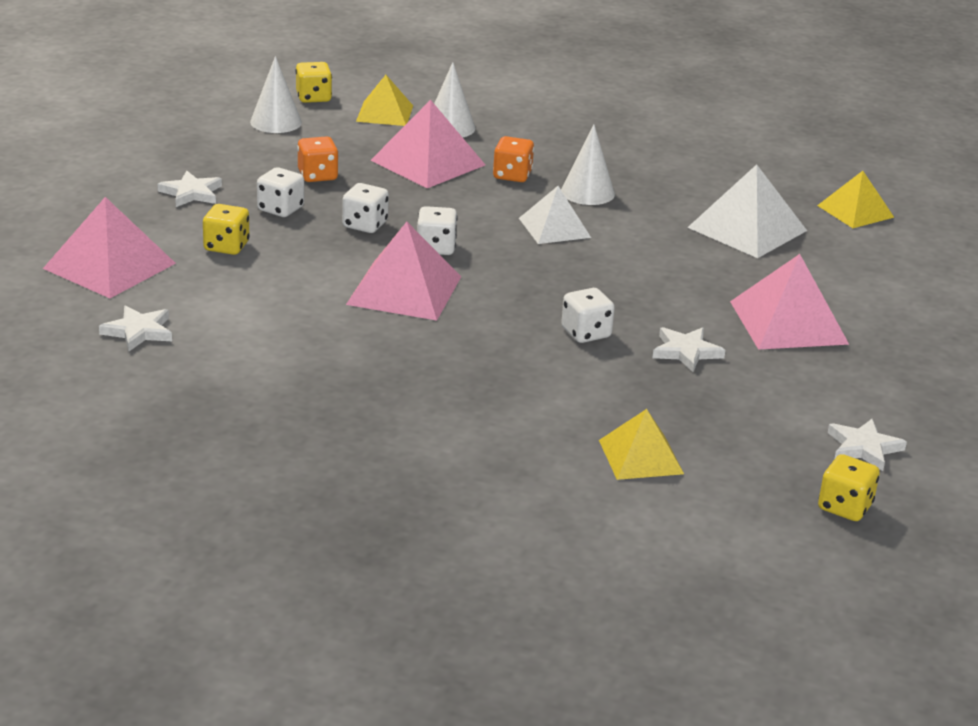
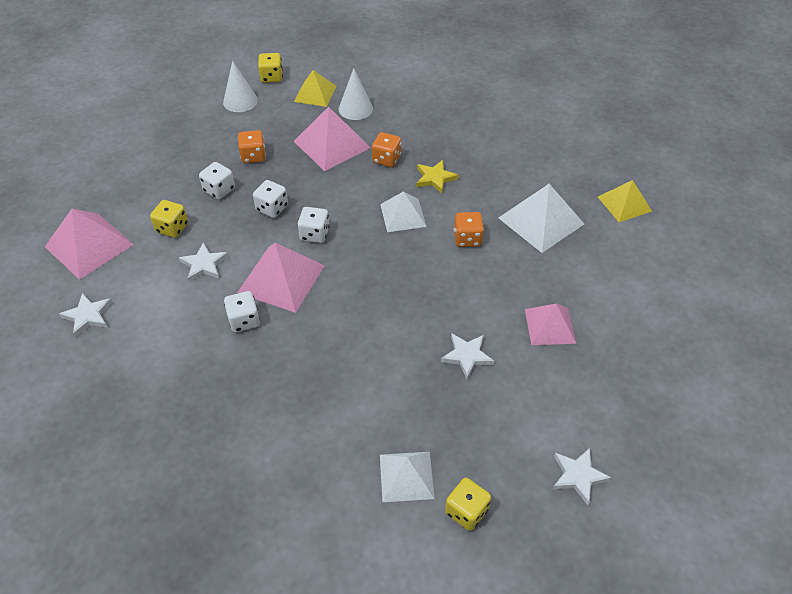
camera: 10 degrees right, 20 degrees up
(191, 193) = (164, 172): white star -> white star (204, 265)
(586, 333) = (398, 331): white dice -> white dice (244, 320)
(587, 192) = (435, 178): white cone -> yellow star
(641, 456) = (406, 476): yellow pyramid -> white pyramid
(651, 247) = (467, 239): none -> orange dice
(788, 322) = (550, 326): pink pyramid -> pink pyramid, size x0.65
(845, 507) = (549, 547): yellow dice -> yellow dice (466, 511)

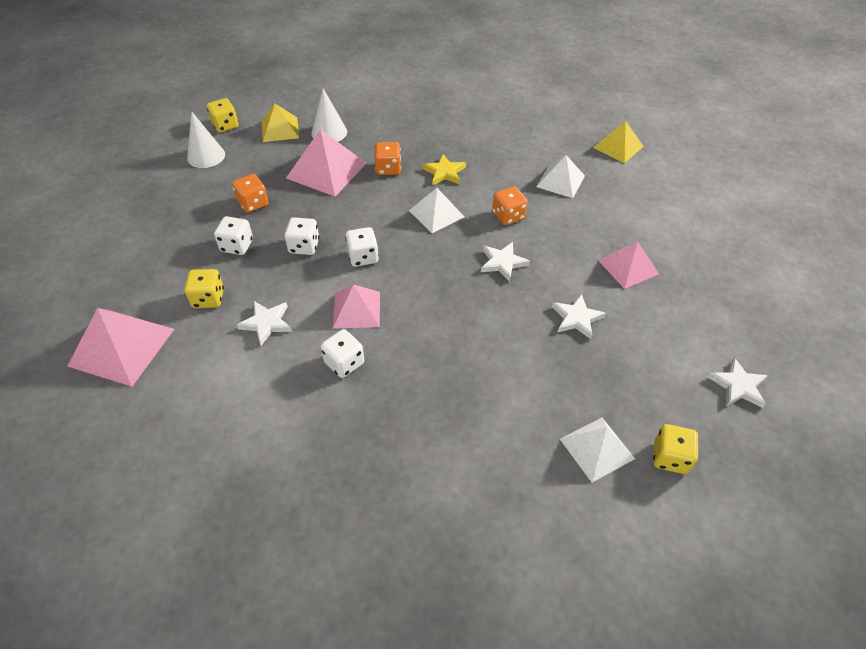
camera: 25 degrees left, 0 degrees up
(88, 316) = (166, 421): white star -> white star (502, 263)
(281, 278) = (357, 309): pink pyramid -> pink pyramid, size x0.65
(540, 220) = (560, 181): white pyramid -> white pyramid, size x0.65

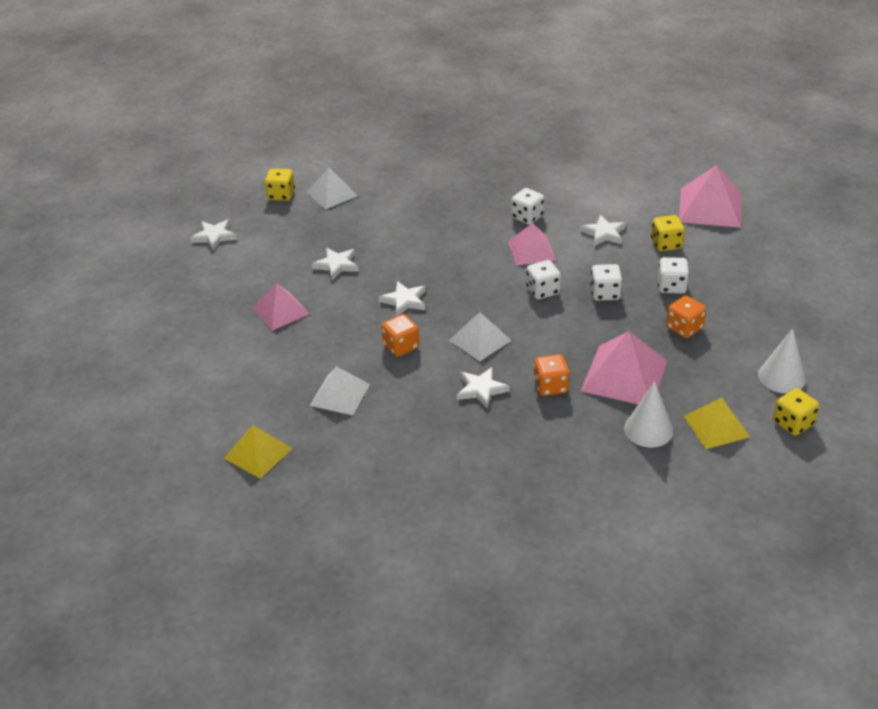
camera: 175 degrees right, 10 degrees down
(444, 172) = (481, 389): yellow star -> white star

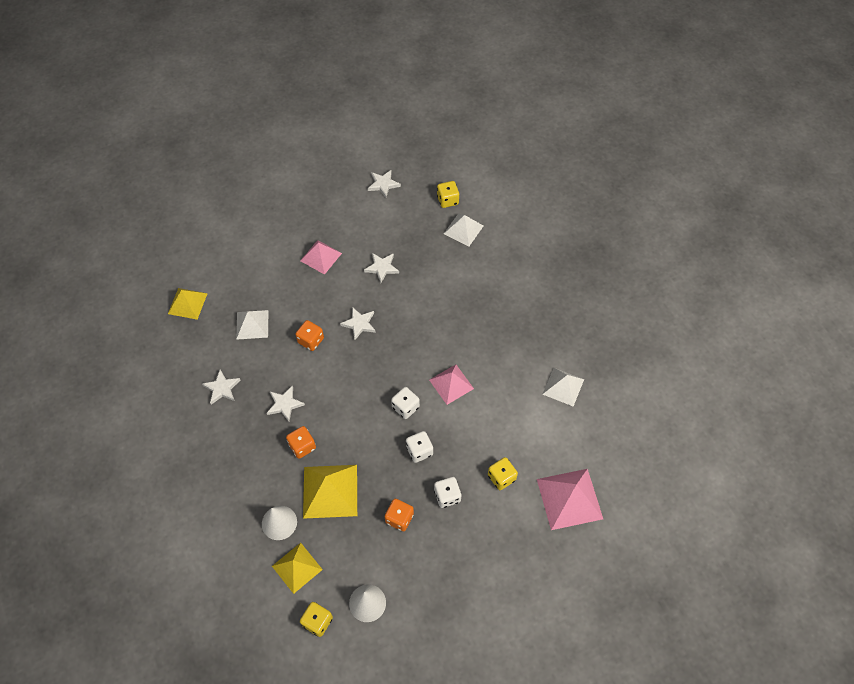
camera: 65 degrees right, 20 degrees up
(480, 340) = (335, 385): white pyramid -> white pyramid (563, 386)
(527, 217) = (493, 367): white dice -> none
(604, 233) = (495, 428): white star -> white star (222, 388)
(624, 375) = (330, 491): pink pyramid -> yellow pyramid

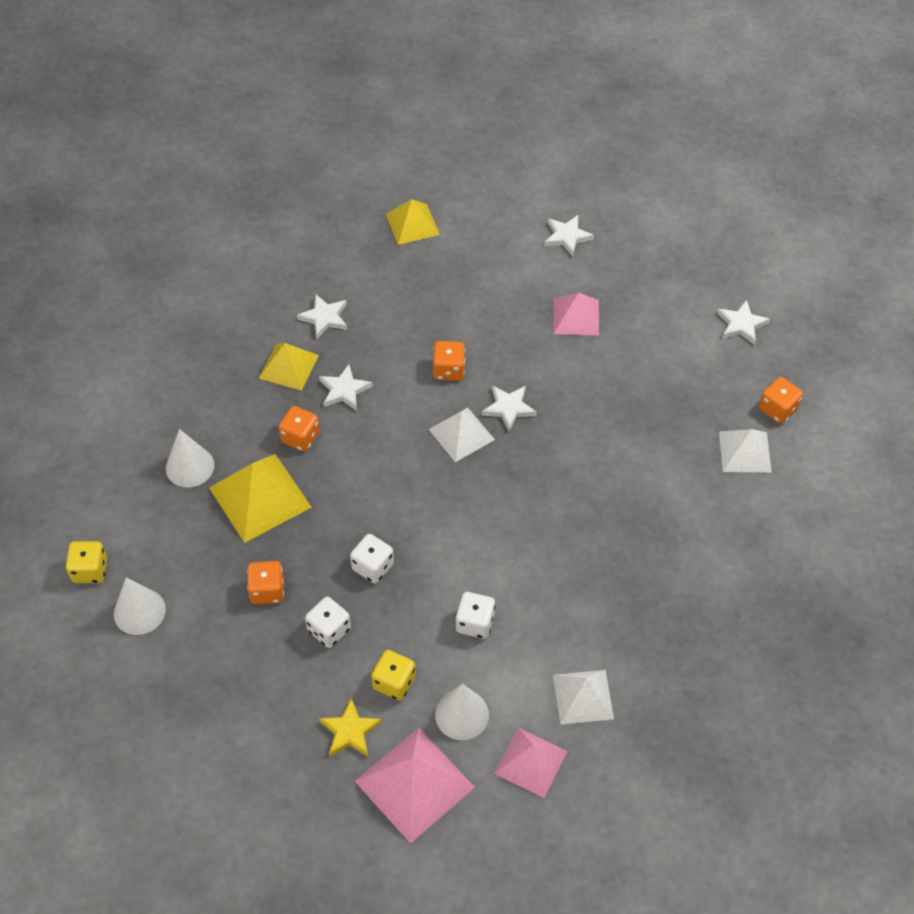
camera: 60 degrees right, 5 degrees down
(252, 324) = (429, 300): white pyramid -> white pyramid (461, 434)
(297, 567) = (144, 514): yellow pyramid -> yellow pyramid (289, 366)
(382, 268) = (610, 389): white star -> white star (567, 236)
(405, 407) = (424, 520): white dice -> white dice (475, 623)
(447, 200) = (777, 409): yellow dice -> orange dice
(451, 384) = (493, 555): pink pyramid -> pink pyramid (530, 762)
(519, 517) = (350, 731): none -> yellow star
(541, 452) = (462, 714): none -> white cone

